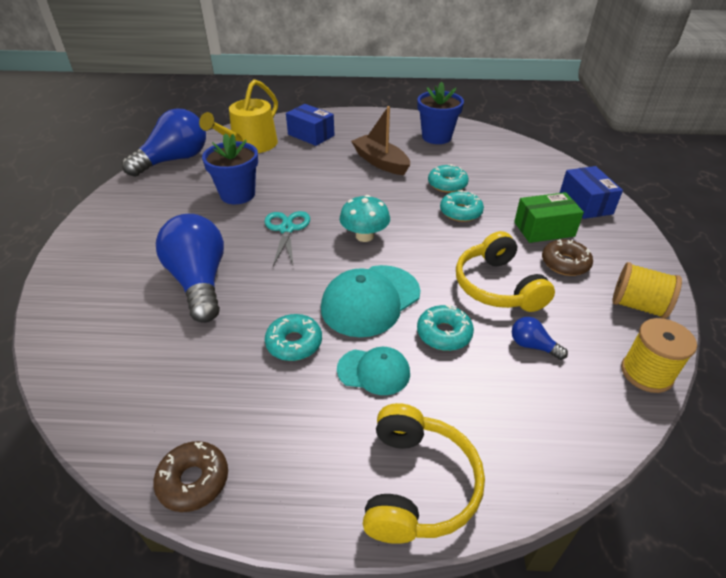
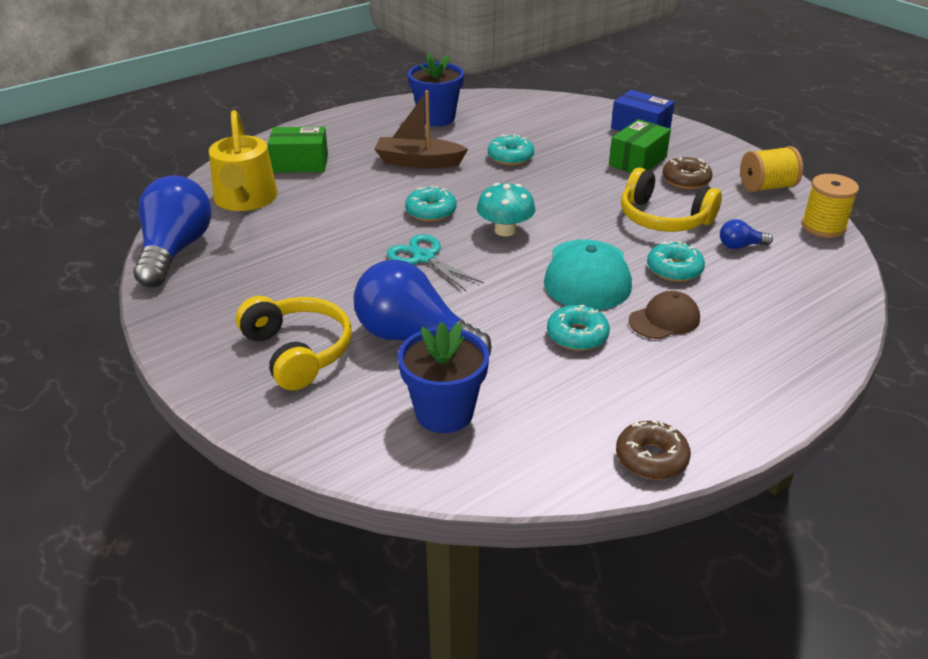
camera: 40 degrees left, 5 degrees down
(237, 194) = (318, 251): blue flower pot -> blue flower pot (444, 412)
(311, 135) = (300, 163): blue box -> green box
(374, 371) = (664, 319): turquoise cap -> brown cap
(417, 484) = (789, 365): yellow headphones -> yellow headphones (298, 352)
(460, 212) = (556, 175): turquoise donut -> turquoise donut (431, 211)

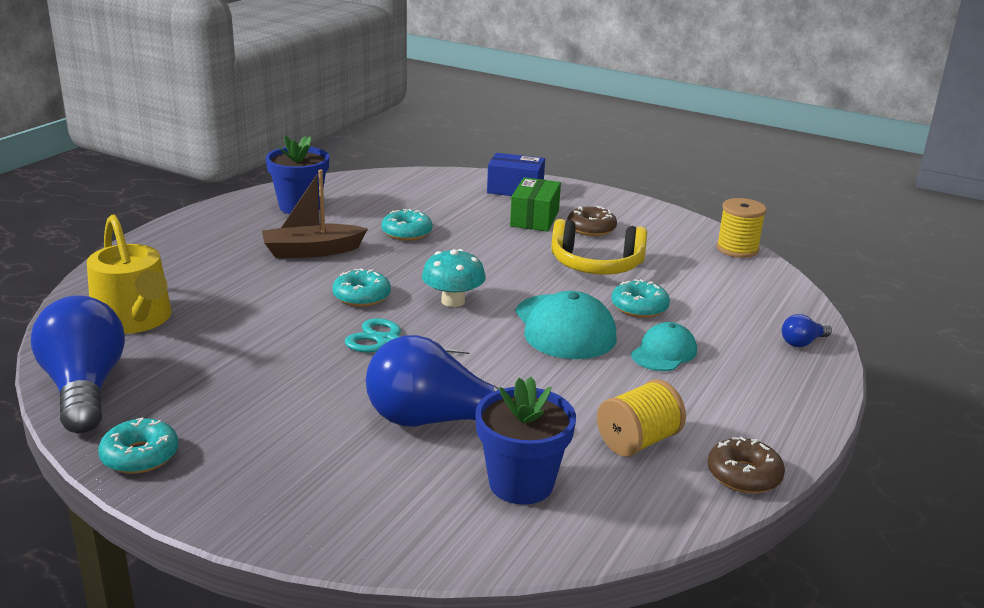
camera: 25 degrees left, 10 degrees down
(298, 352) = (317, 462): yellow headphones -> none
(300, 163) = (175, 272): green box -> none
(577, 335) = (596, 383): turquoise donut -> turquoise donut (140, 456)
(664, 319) = (664, 352): brown cap -> turquoise cap
(740, 246) = (681, 277): blue light bulb -> blue light bulb (802, 342)
(767, 187) = (666, 224): yellow spool -> yellow spool (638, 441)

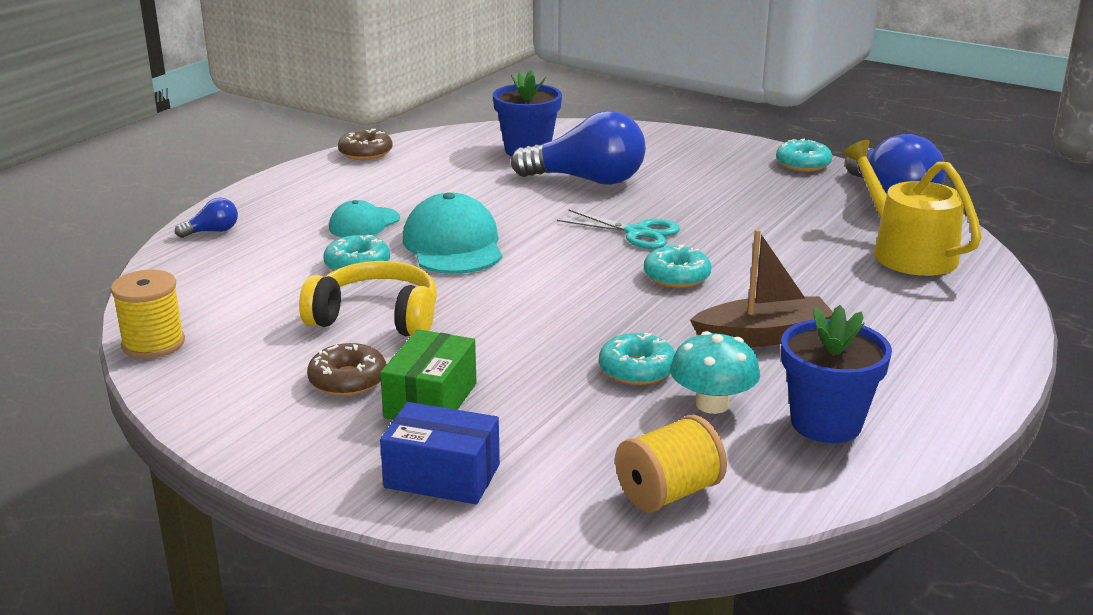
camera: 175 degrees left, 0 degrees up
(453, 301) = (570, 271): turquoise mushroom -> turquoise mushroom (712, 404)
(638, 441) = (431, 168): yellow spool -> yellow spool (668, 493)

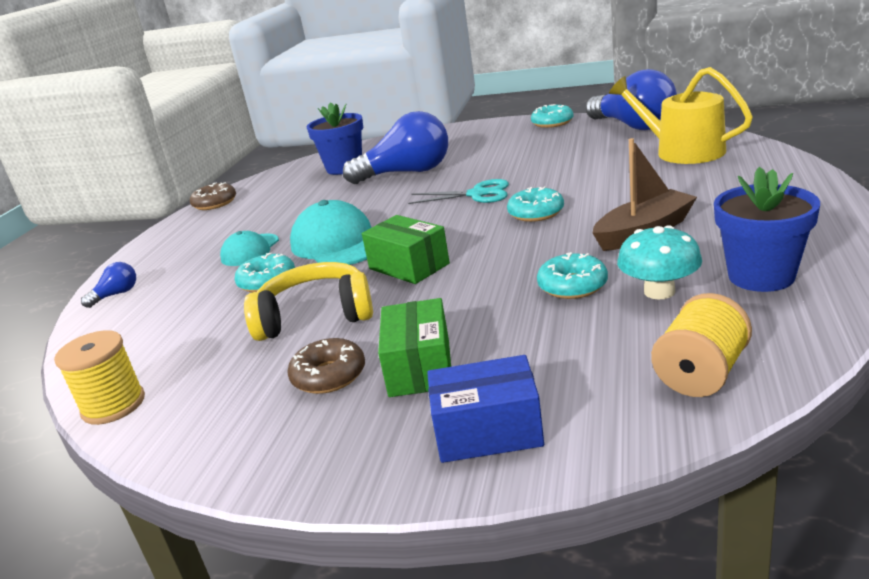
camera: 15 degrees left, 0 degrees up
(501, 294) = (409, 266): none -> green box

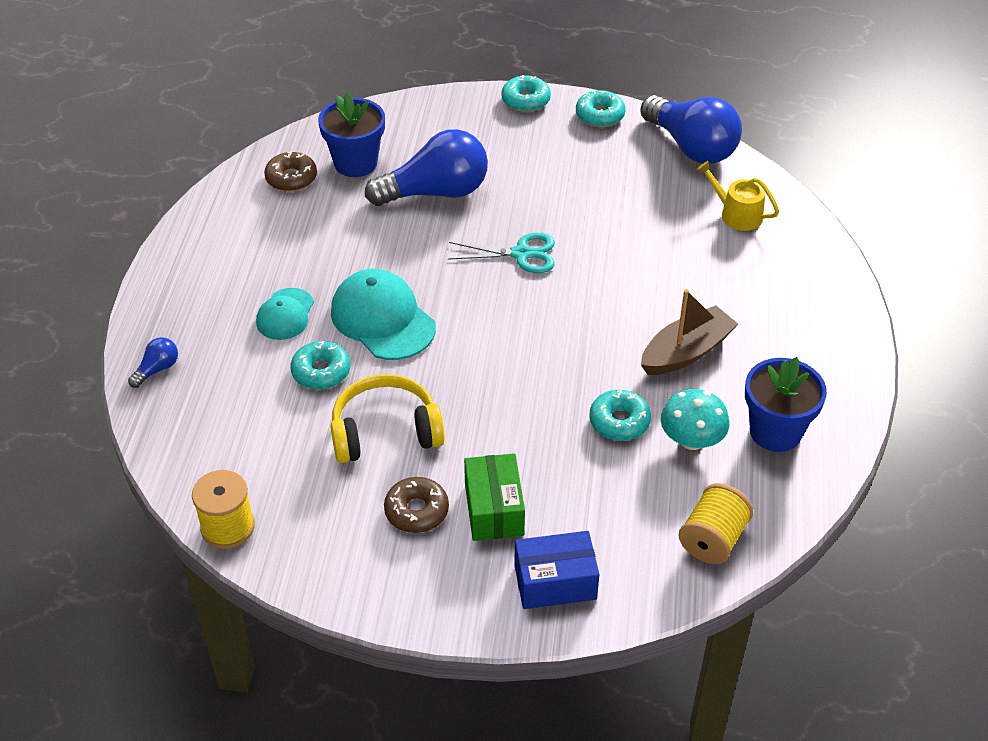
camera: 10 degrees left, 20 degrees up
(215, 203) = (209, 210): brown donut -> brown donut (291, 178)
(409, 266) = (464, 369): green box -> none
(536, 213) = (584, 301): turquoise donut -> turquoise donut (525, 100)
(682, 151) = (736, 214): yellow watering can -> yellow watering can, size x0.61

